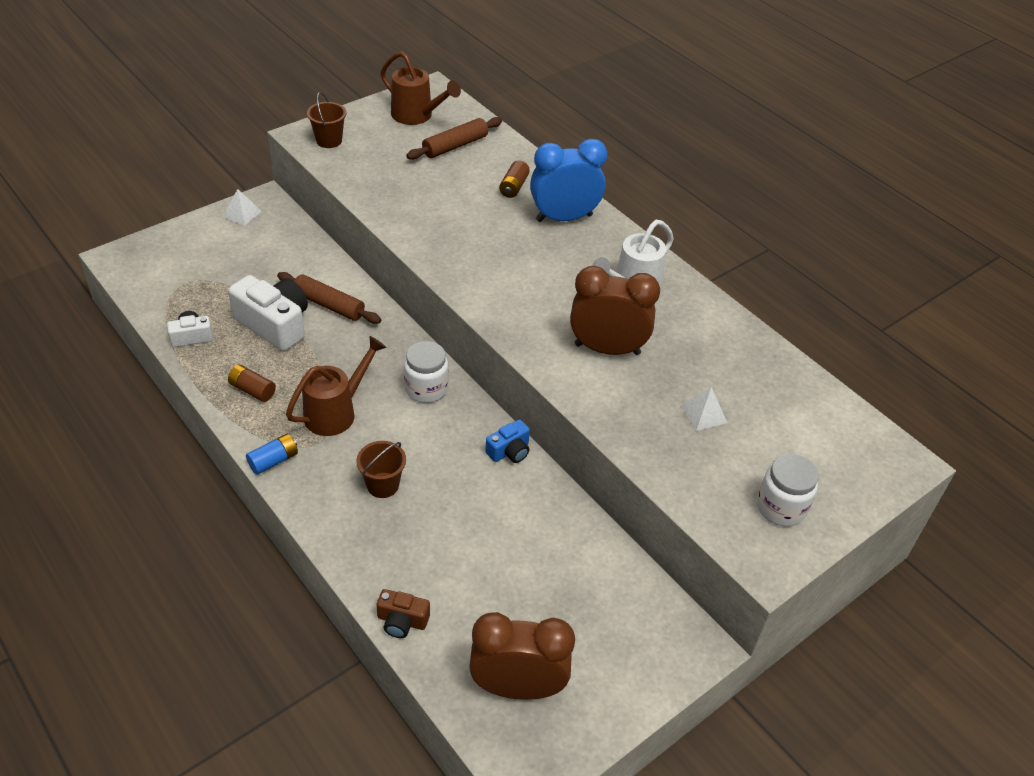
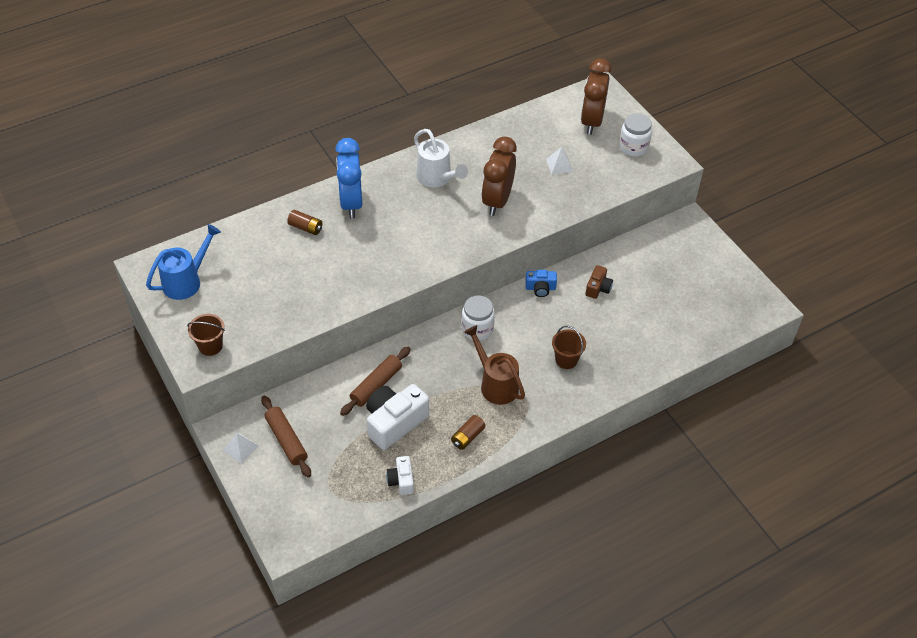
camera: 80 degrees left, 5 degrees up
(273, 461) = (540, 423): blue battery -> none
(402, 621) = (674, 356): brown camera -> brown camera (598, 288)
(417, 116) = (186, 281): brown watering can -> blue watering can
(455, 146) = (239, 259): brown rolling pin -> brown rolling pin (286, 440)
(509, 451) = (540, 288): blue camera -> blue camera turned 120 degrees clockwise
(517, 687) = (718, 305): brown clock -> brown clock (591, 121)

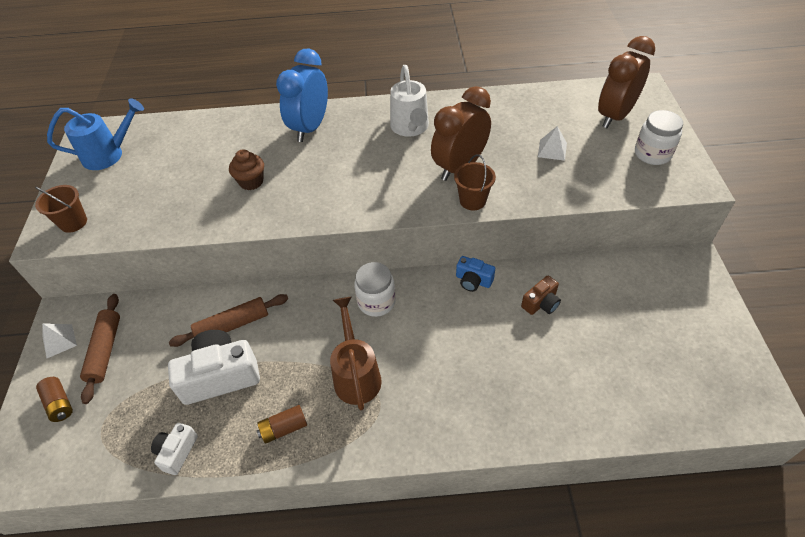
camera: 30 degrees right, 0 degrees up
(306, 227) = (251, 138): brown battery -> brown battery (59, 404)
(337, 265) = (251, 182): none -> brown cupcake
(566, 360) = (455, 377): brown bucket -> brown bucket (472, 200)

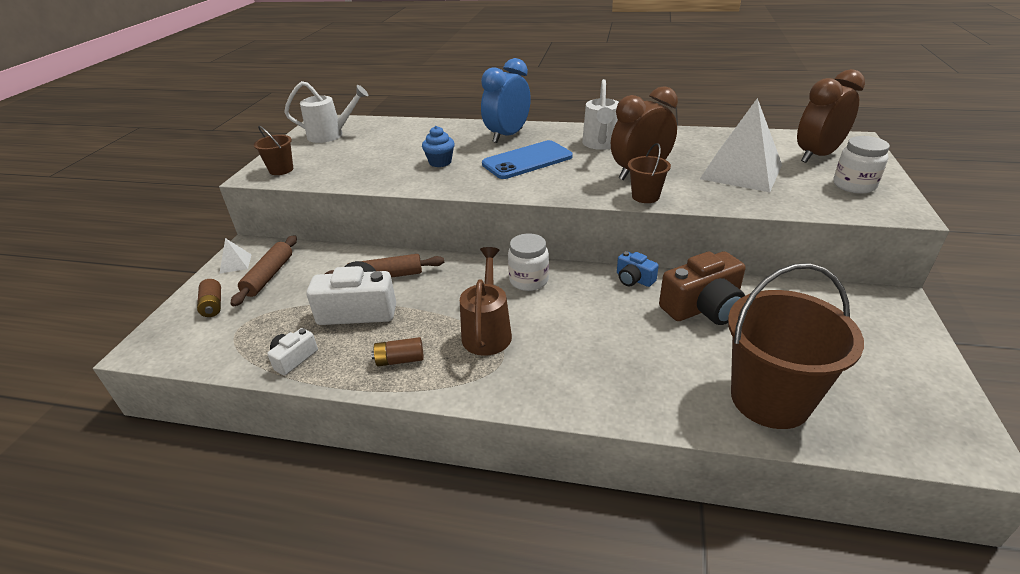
camera: 15 degrees right, 15 degrees down
(109, 155) = (331, 135): blue watering can -> white watering can
(251, 182) = (440, 162): brown cupcake -> blue cupcake
(343, 165) = (527, 160): none -> blue phone
(541, 303) = (703, 307): brown camera -> brown camera, size x1.90
(552, 150) = (741, 171): white pyramid -> white pyramid, size x2.37
(613, 395) = (770, 399): none -> brown bucket

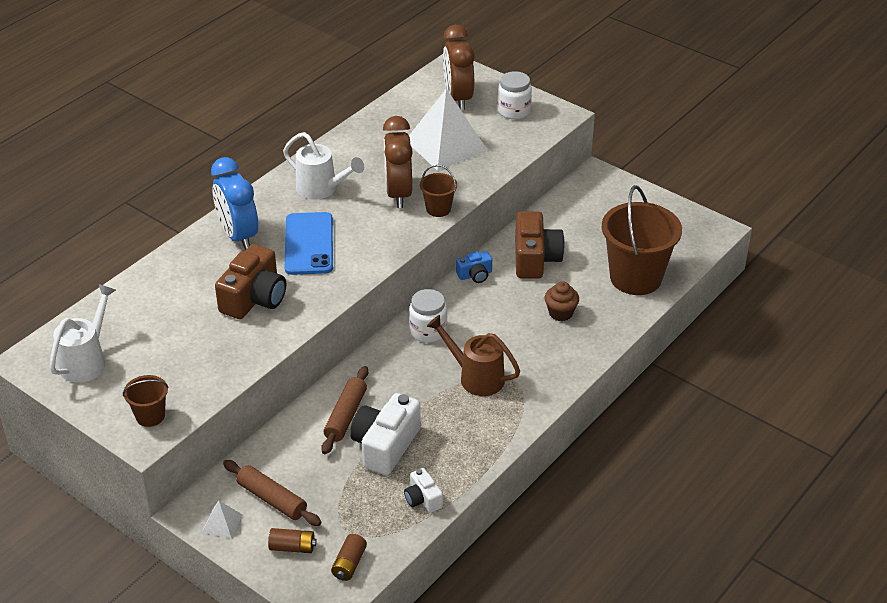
camera: 65 degrees left, 5 degrees up
(400, 360) = (472, 435): brown battery -> brown battery (349, 564)
(440, 162) = (254, 298): blue cupcake -> brown camera
(639, 357) = (560, 313): none -> brown cupcake

